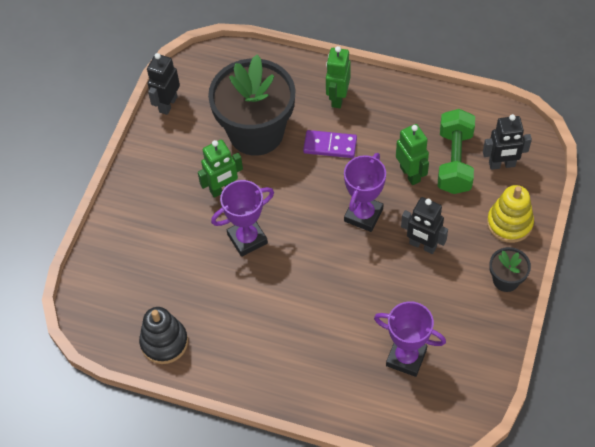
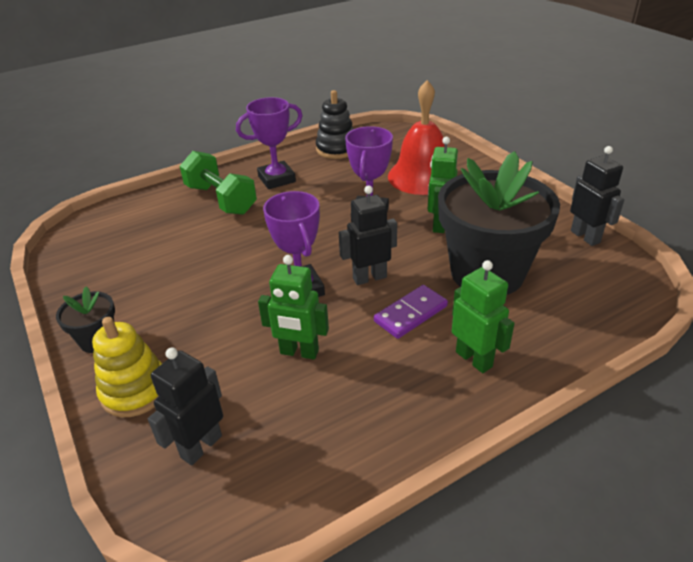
camera: 130 degrees right, 20 degrees down
(161, 243) = (422, 176): none -> red bell
(406, 357) = (150, 238): purple trophy -> purple trophy (276, 179)
(422, 245) = (215, 307): black robot -> black robot (369, 277)
(455, 161) = (264, 402): green dumbbell -> green dumbbell (221, 199)

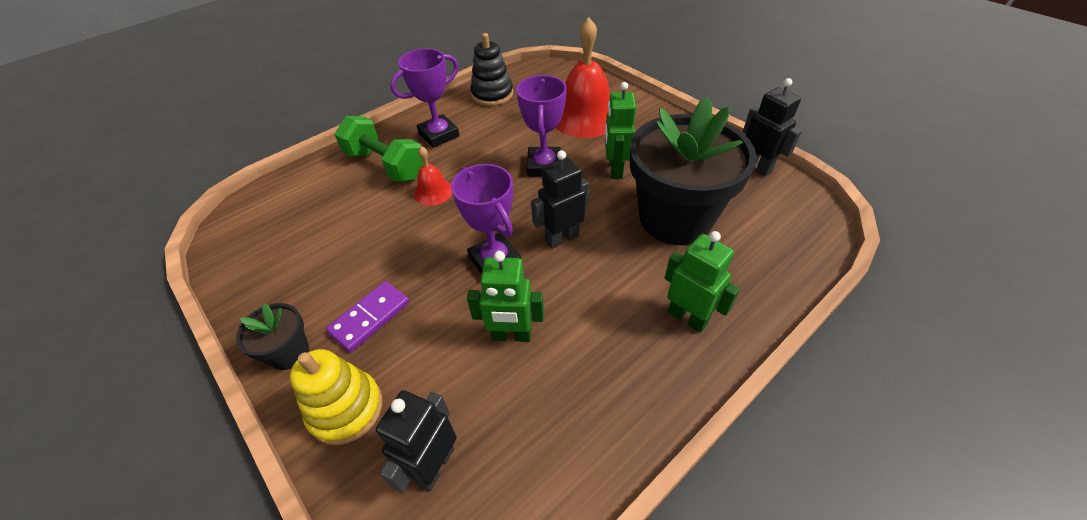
camera: 10 degrees left, 10 degrees up
(259, 226) = (433, 192): none -> red bell
(410, 314) = (613, 274): purple domino -> purple domino (370, 317)

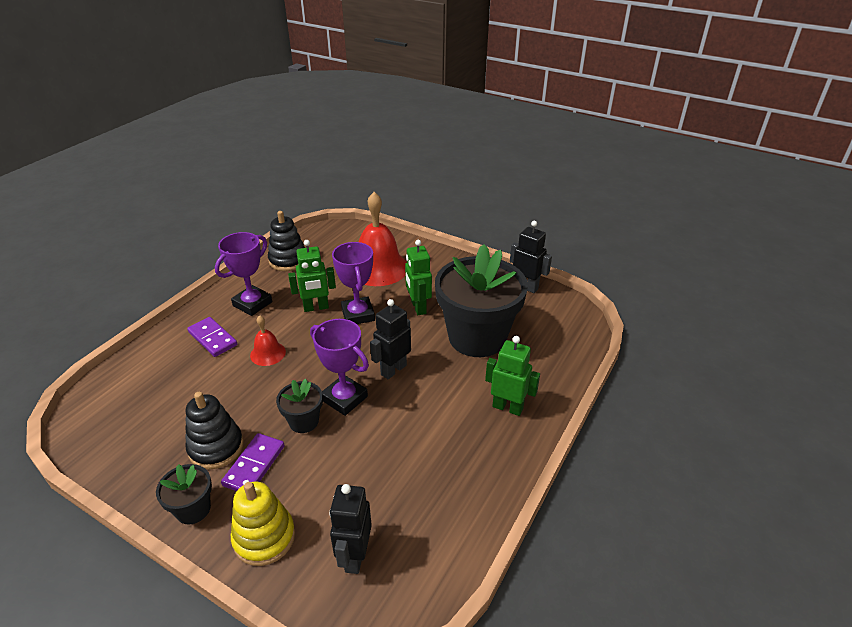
camera: 20 degrees left, 10 degrees down
(340, 286) = (216, 447): none -> black stacking toy
(385, 165) = (212, 339): green dumbbell -> purple domino
(441, 278) = (304, 421): none -> black flower pot
(511, 335) = (379, 451): green robot -> green robot (316, 308)

